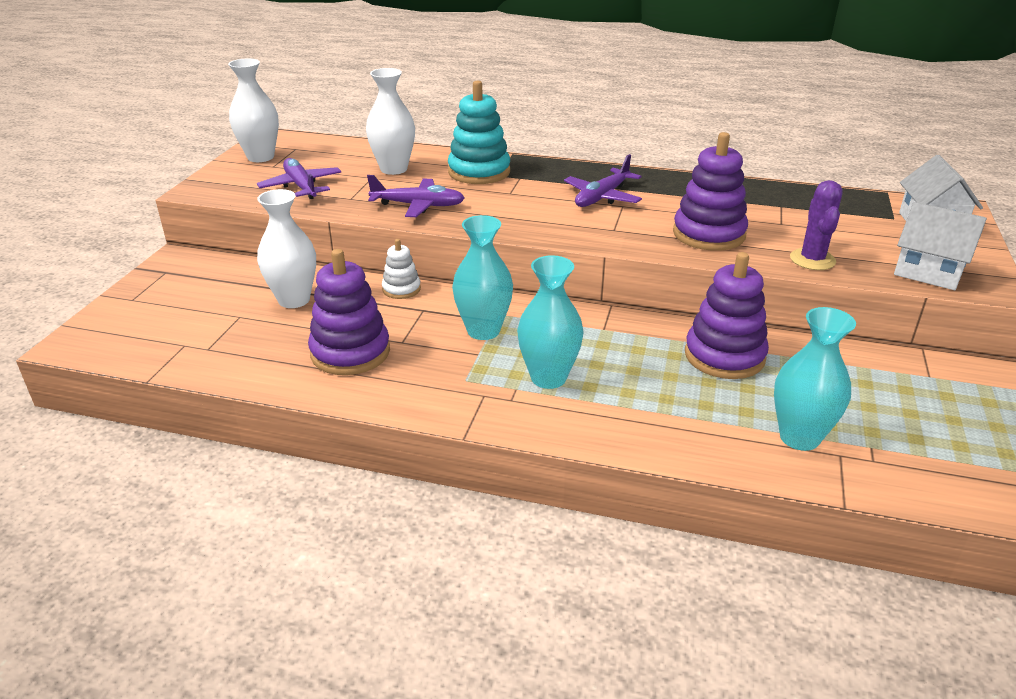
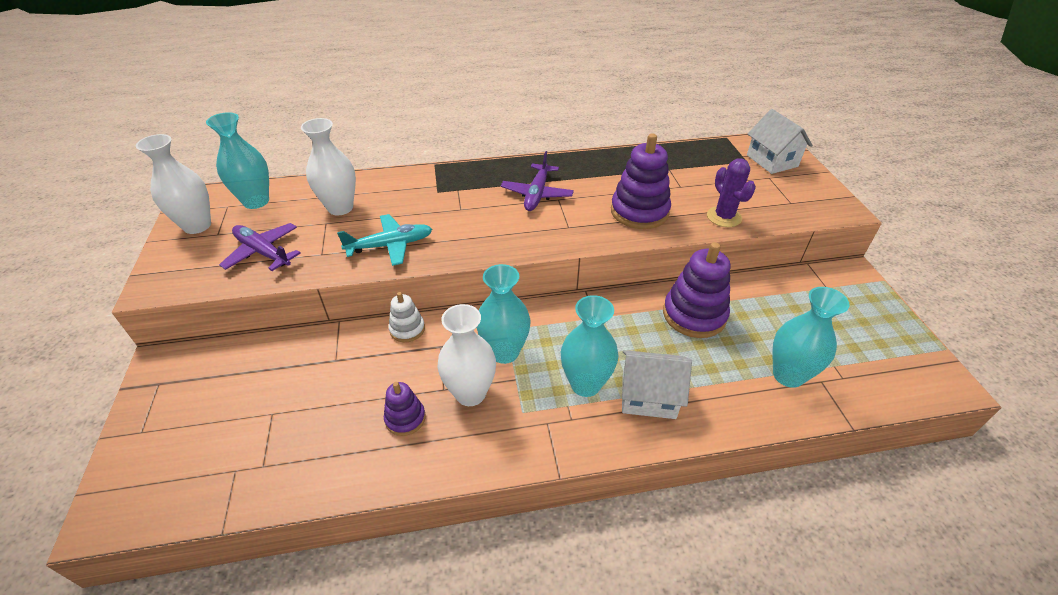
camera: 25 degrees left, 10 degrees up
(294, 300) = (315, 375): white vase -> white vase (470, 393)
(322, 150) = (256, 201): none -> turquoise vase
(350, 352) = (405, 418): purple stacking toy -> purple stacking toy, size x0.54
(418, 205) = (390, 245): purple plane -> turquoise plane
(479, 172) = (419, 192): turquoise stacking toy -> none
(928, 272) = (800, 206): white house -> white house (648, 397)

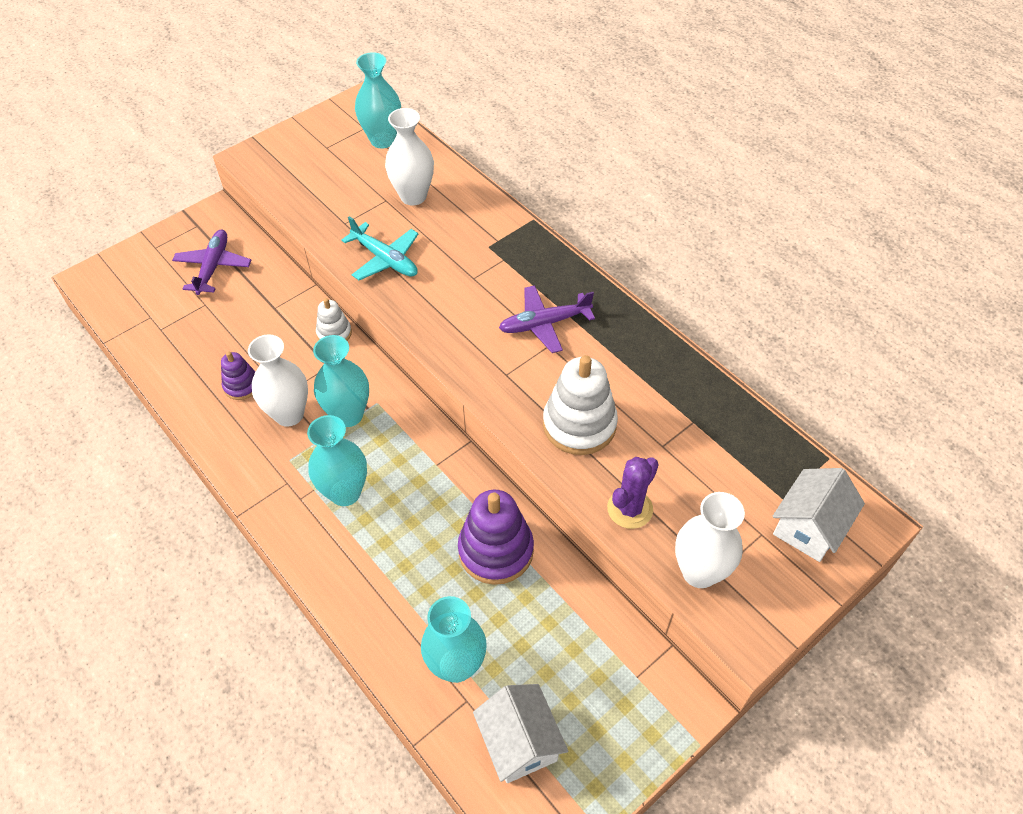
camera: 60 degrees right, 10 degrees up
(197, 226) = (328, 129): white vase -> white vase (699, 572)
(263, 252) = (323, 188): purple plane -> purple plane (213, 267)
(639, 212) = (579, 424): purple stacking toy -> white stacking toy
(648, 397) = (357, 548): white house -> white house (520, 742)

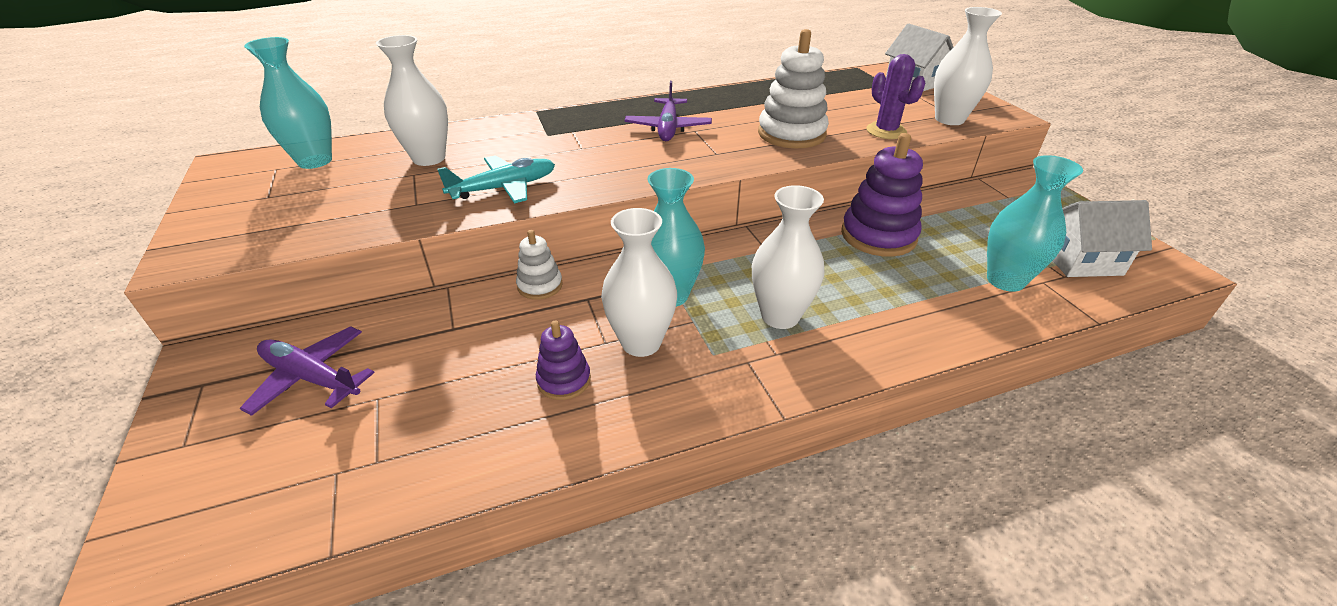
camera: 70 degrees left, 15 degrees down
(345, 492) = (780, 316): turquoise vase -> white vase

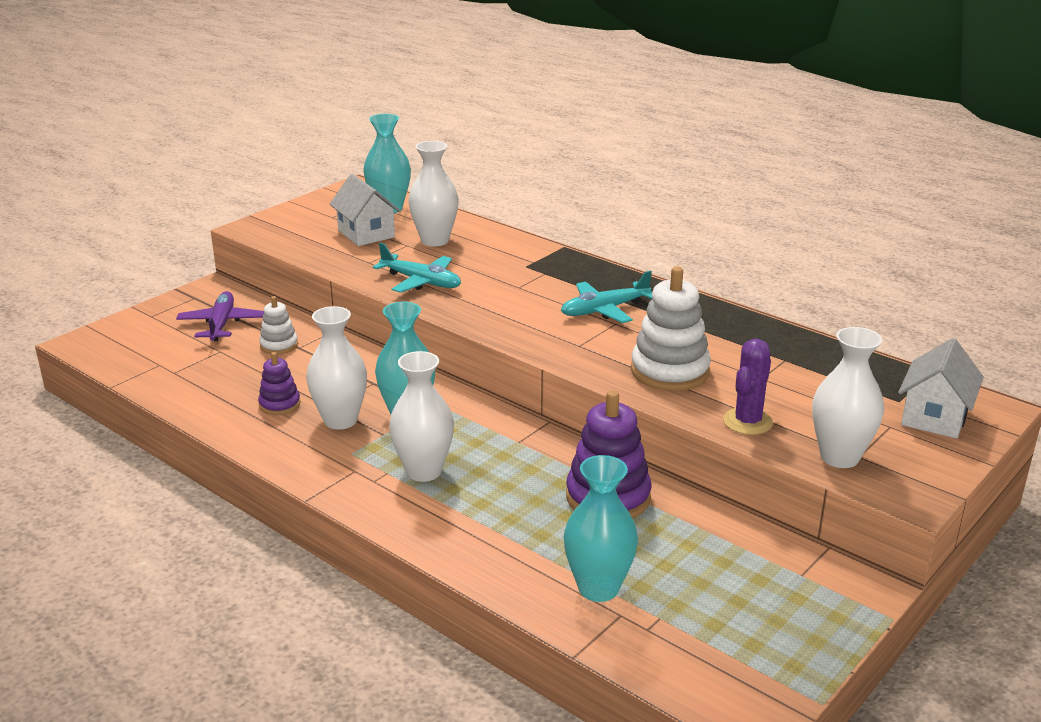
camera: 60 degrees right, 10 degrees down
(540, 285) = (371, 359): white stacking toy -> white stacking toy (279, 345)
(668, 128) = (605, 310): purple plane -> turquoise plane
(1081, 261) = (694, 640): white house -> white house (366, 234)

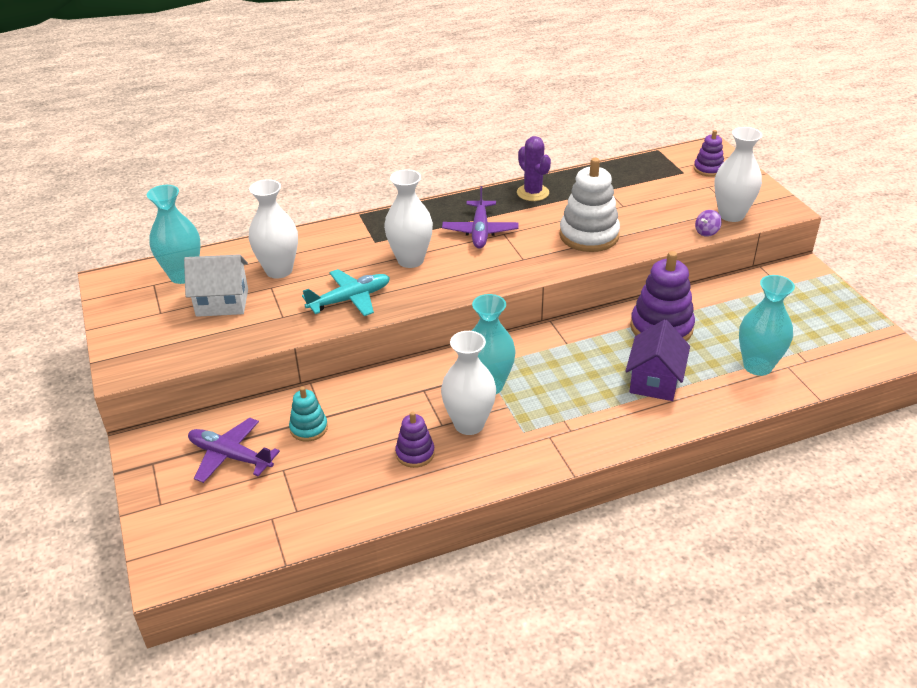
camera: 60 degrees left, 10 degrees up
(279, 345) = (309, 428): white stacking toy -> turquoise stacking toy
(424, 471) = (575, 401): white vase -> white vase (410, 260)
(501, 515) = (654, 381): none -> purple house
(605, 310) = (480, 231): turquoise plane -> purple plane
(747, 422) = (672, 230): purple cactus -> purple cactus (533, 193)
(773, 447) = (706, 232): none -> purple spinning top
(934, 417) = (708, 169): white house -> purple stacking toy

